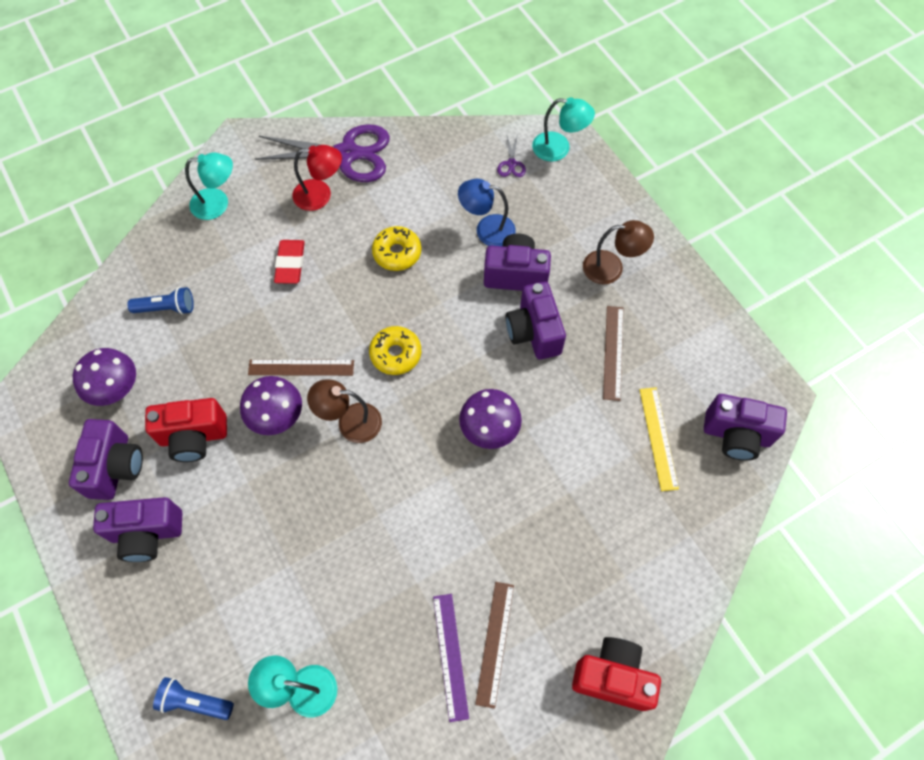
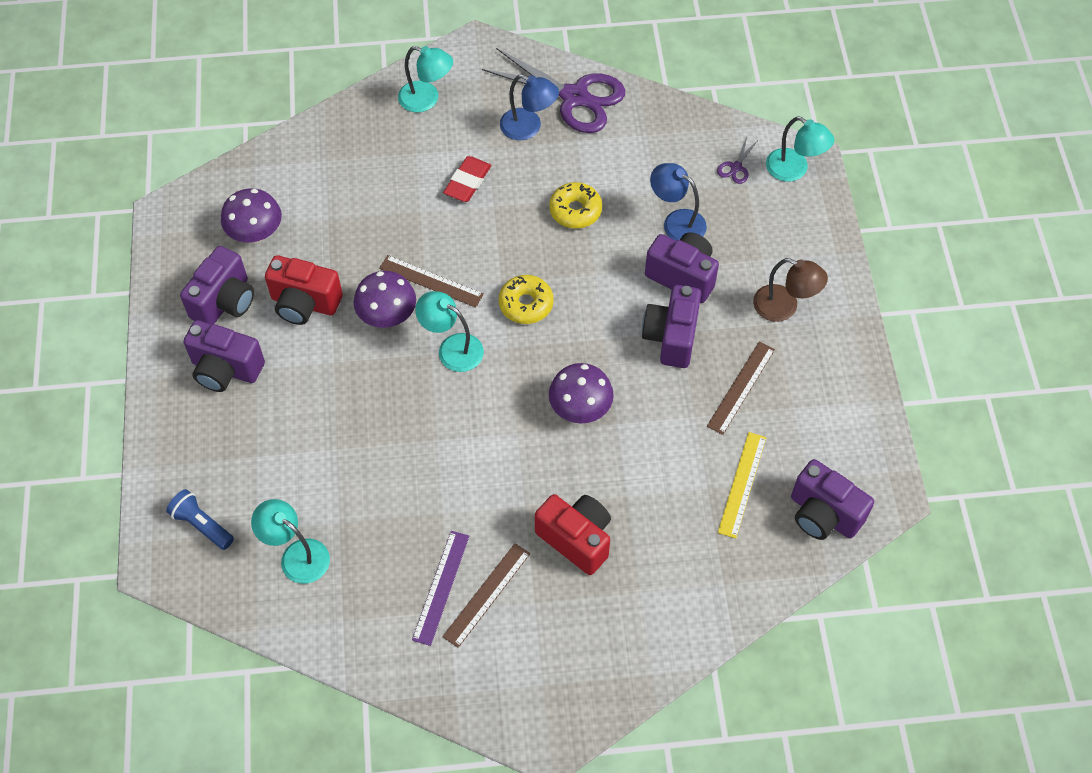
camera: 25 degrees right, 5 degrees down
(166, 308) = (334, 179): blue flashlight -> none
(320, 195) = (528, 128): red lamp -> blue lamp
(350, 422) = (452, 348): brown lamp -> turquoise lamp
(612, 676) = (580, 671): red camera -> red camera (576, 539)

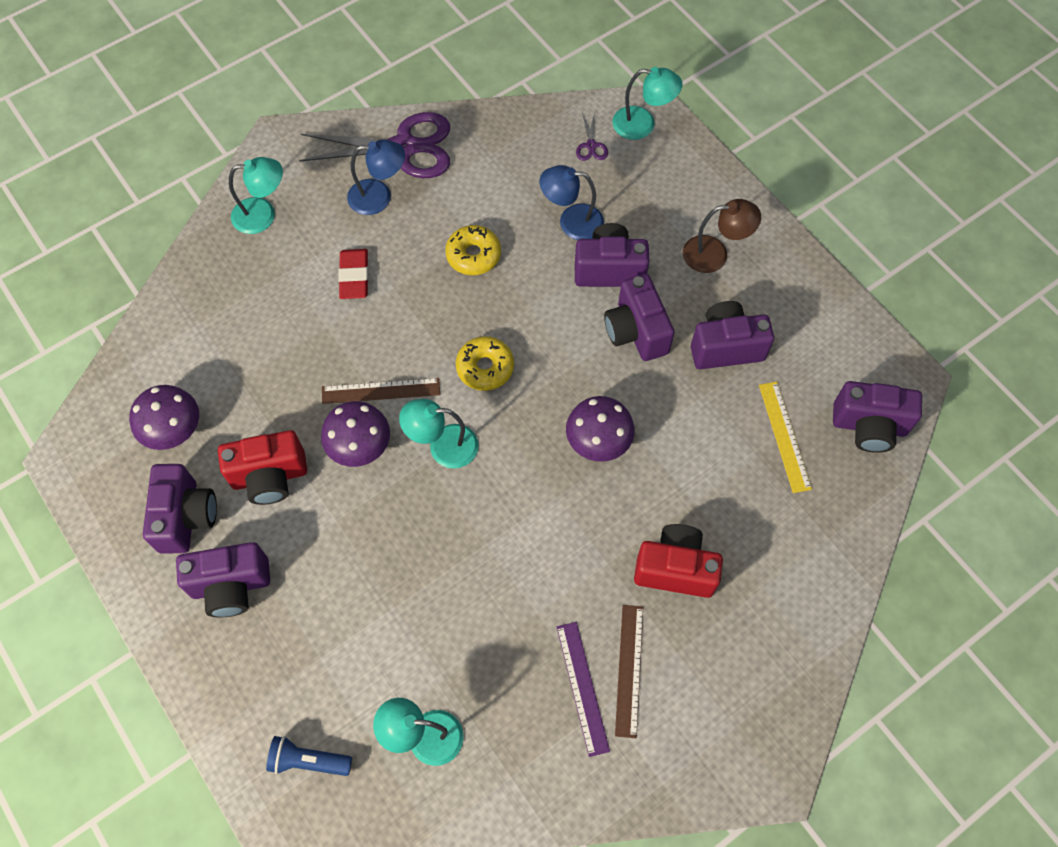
camera: 30 degrees left, 5 degrees up
(741, 387) = (725, 347): brown ruler -> purple camera

